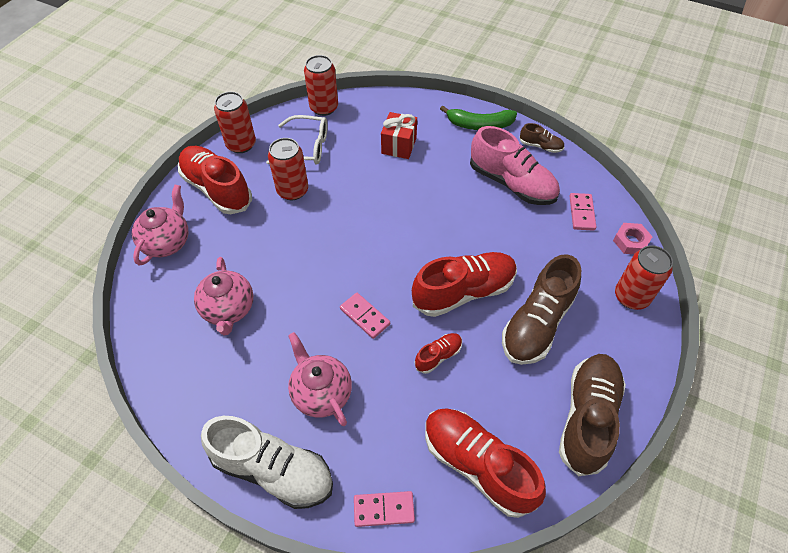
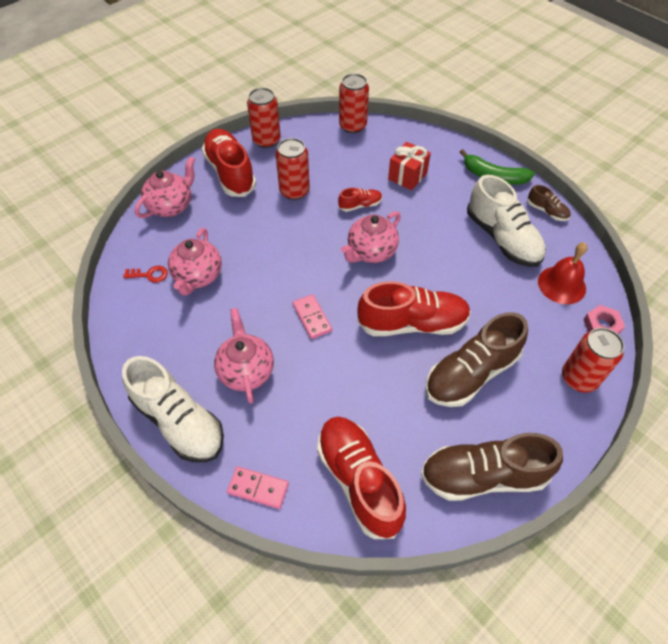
camera: 20 degrees right, 0 degrees up
(174, 323) = (149, 275): none -> red key
(306, 147) = (322, 157): white glasses -> none
(395, 232) = (371, 252): none -> pink teapot
(438, 356) = (364, 373): red shoe -> red shoe (360, 205)
(511, 183) = (502, 238): pink shoe -> white shoe
(581, 213) = (561, 285): pink domino -> red bell
(587, 418) = (483, 475): brown shoe -> brown shoe turned 135 degrees counterclockwise

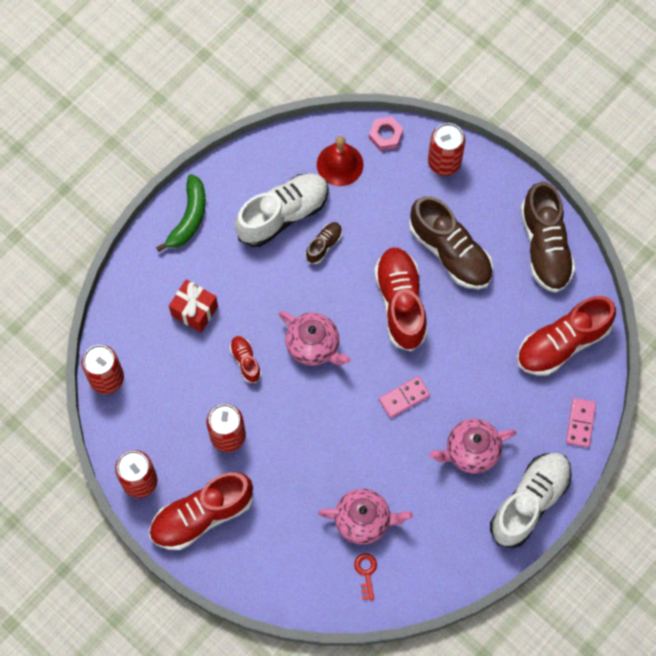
camera: 95 degrees left, 15 degrees up
(171, 206) = (263, 574): pink teapot -> none
(546, 211) = (240, 167): brown shoe -> brown shoe (324, 245)

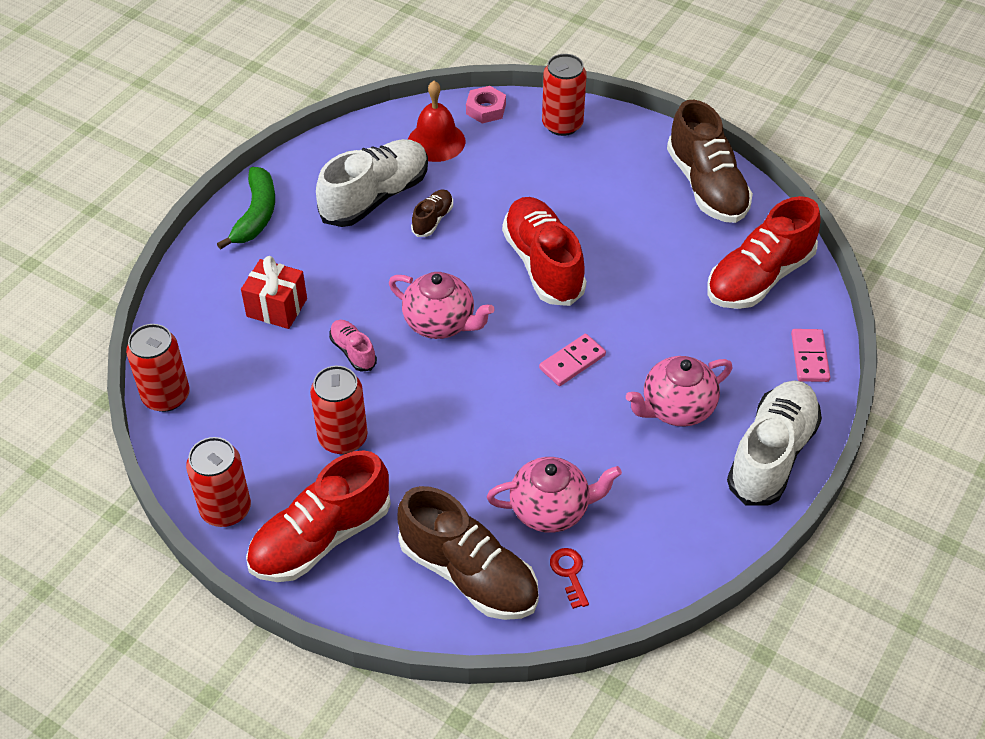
camera: 10 degrees left, 20 degrees down
(245, 361) = (353, 351): red shoe -> pink shoe
(450, 252) = (592, 206): brown shoe -> brown shoe (468, 574)

